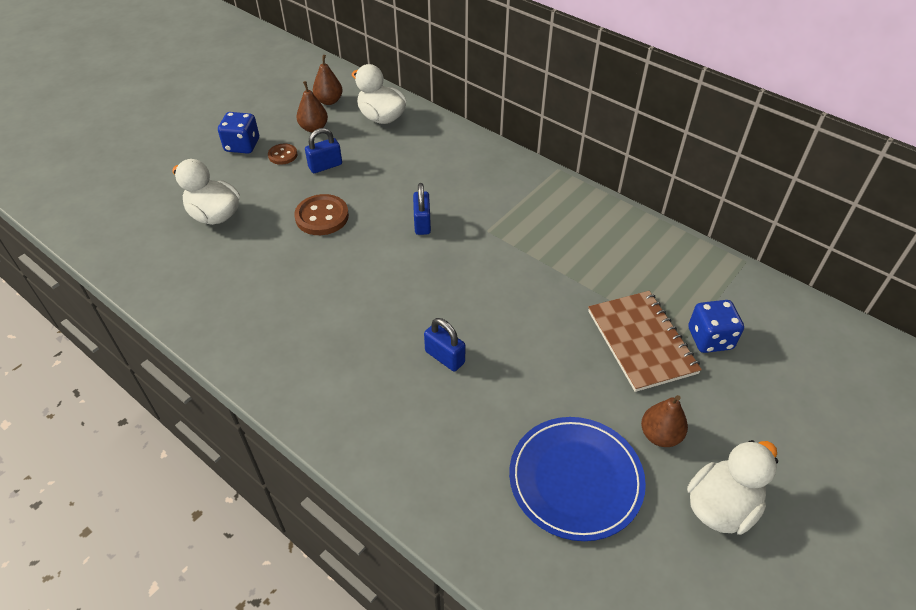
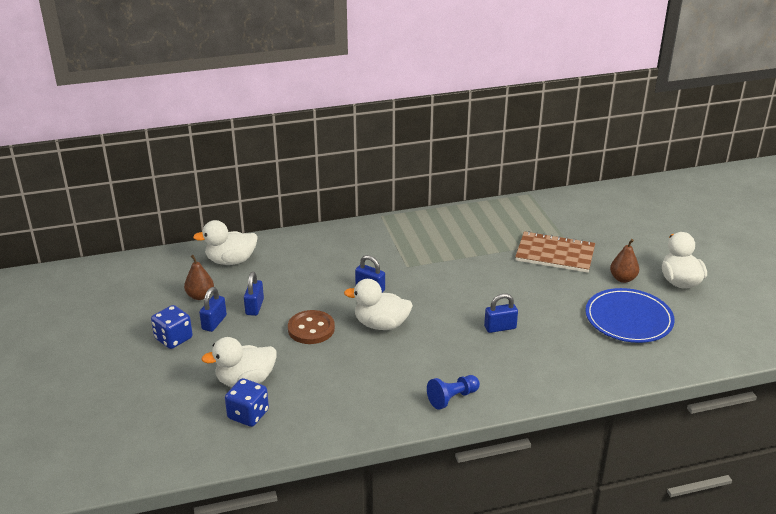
camera: 55 degrees left, 15 degrees down
(282, 155) = (214, 322): brown button -> blue padlock
(288, 374) = (452, 398): none -> blue pawn
(329, 101) = (175, 276): brown pear -> none
(369, 260) = (381, 324): none -> white duck
(710, 338) = (573, 232): blue dice -> blue dice (248, 415)

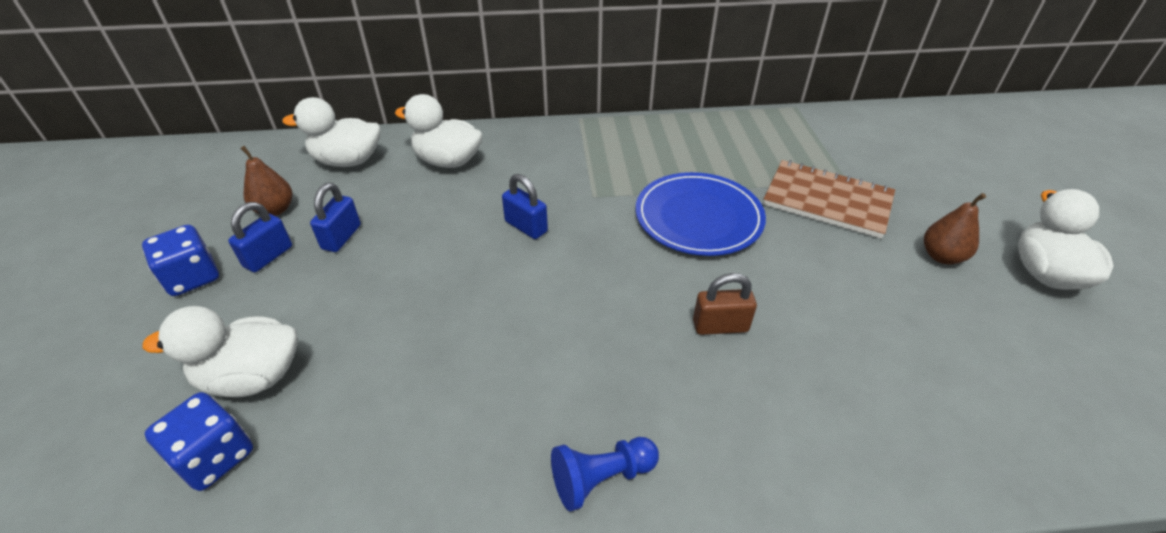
camera: 10 degrees right, 10 degrees up
(311, 329) = (407, 287): brown button -> none
(381, 324) = (521, 294): white duck -> white duck (448, 161)
(500, 327) = (720, 326): blue padlock -> brown padlock
(628, 319) = (957, 338): blue plate -> blue plate (698, 217)

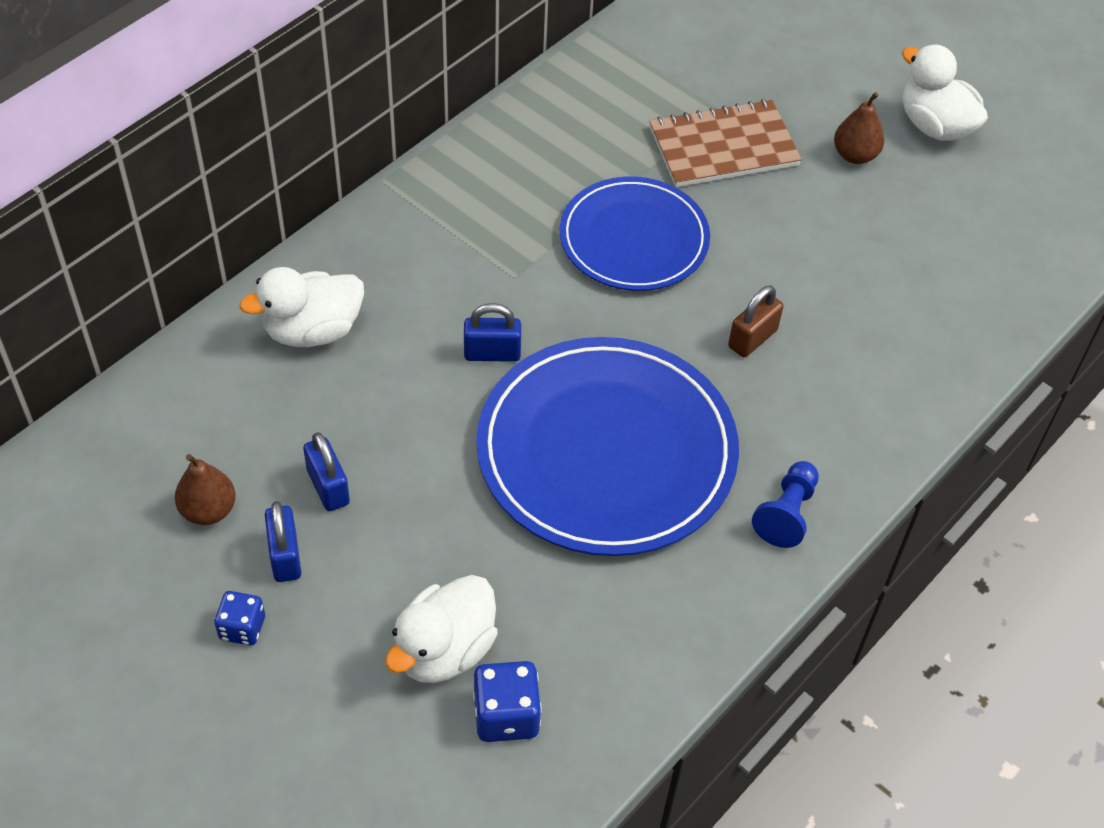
camera: 45 degrees left, 10 degrees up
(192, 277) = (242, 628): blue dice -> blue dice, size x0.67
(348, 161) = (197, 404): white duck -> none
(521, 328) = (606, 451): none -> blue plate

